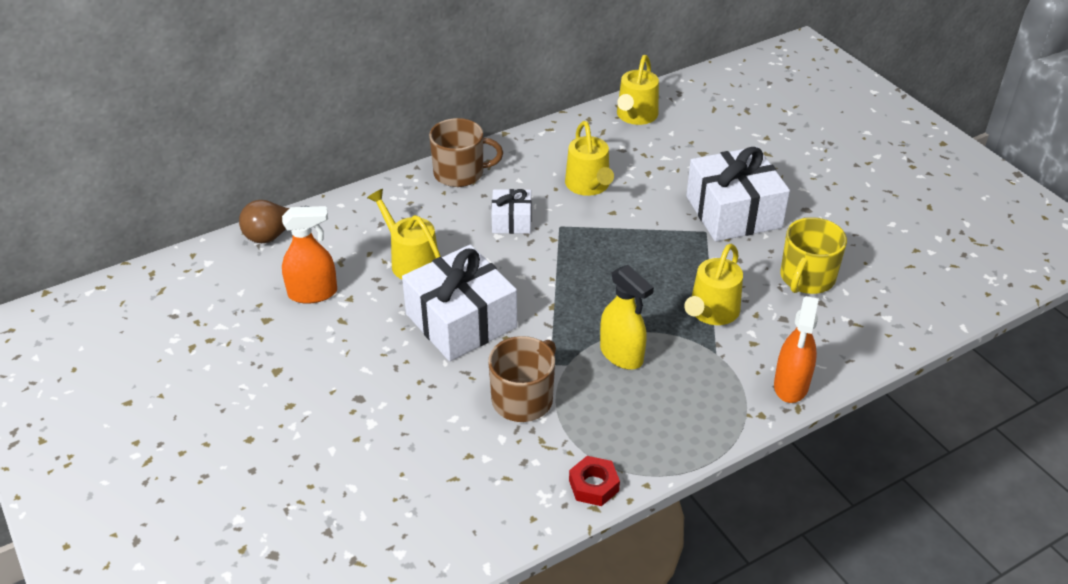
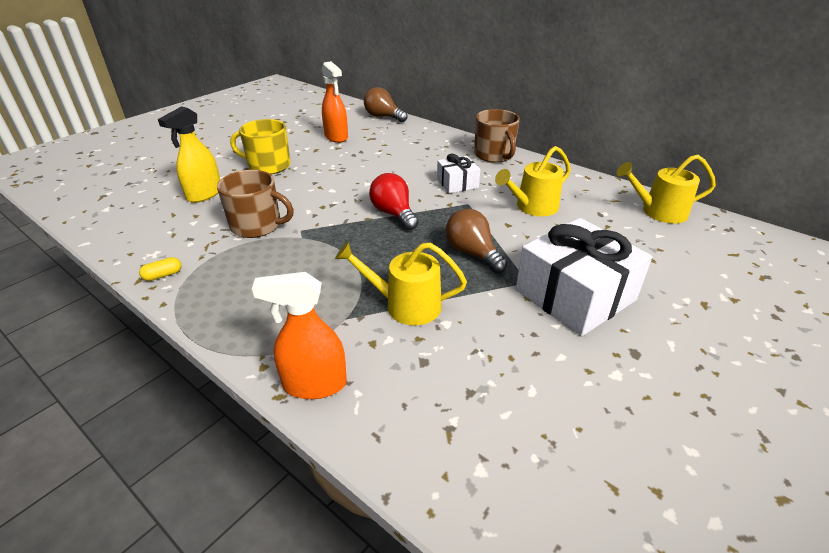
camera: 70 degrees right, 5 degrees down
(411, 261) = (385, 158): yellow watering can -> none
(461, 320) = (333, 186): white gift -> none
(552, 284) = (394, 214): none -> red light bulb
(594, 485) = (163, 275): red nut -> yellow capsule
(621, 355) = (323, 262): yellow spray bottle -> yellow spray bottle (204, 194)
(651, 250) = (472, 253): none -> brown light bulb
(807, 278) = (507, 371): yellow mug -> yellow mug (268, 166)

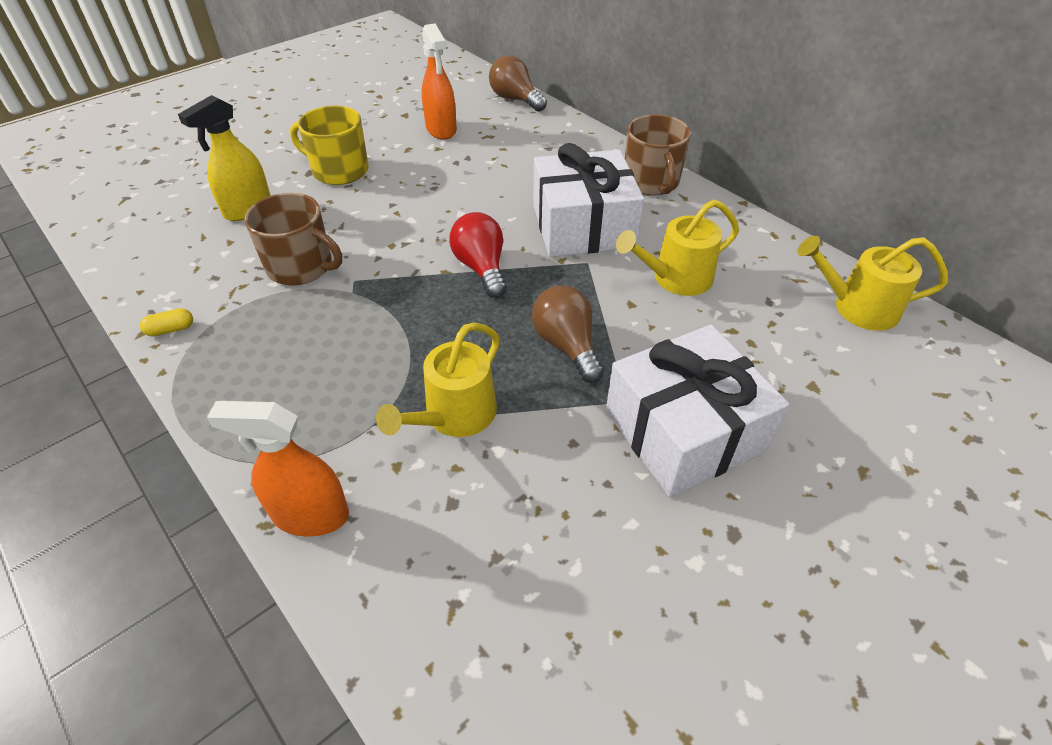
camera: 10 degrees right, 10 degrees up
(406, 305) = (454, 415): yellow watering can -> yellow watering can turned 75 degrees counterclockwise
(457, 183) = (583, 226): white gift -> white gift, size x1.93

